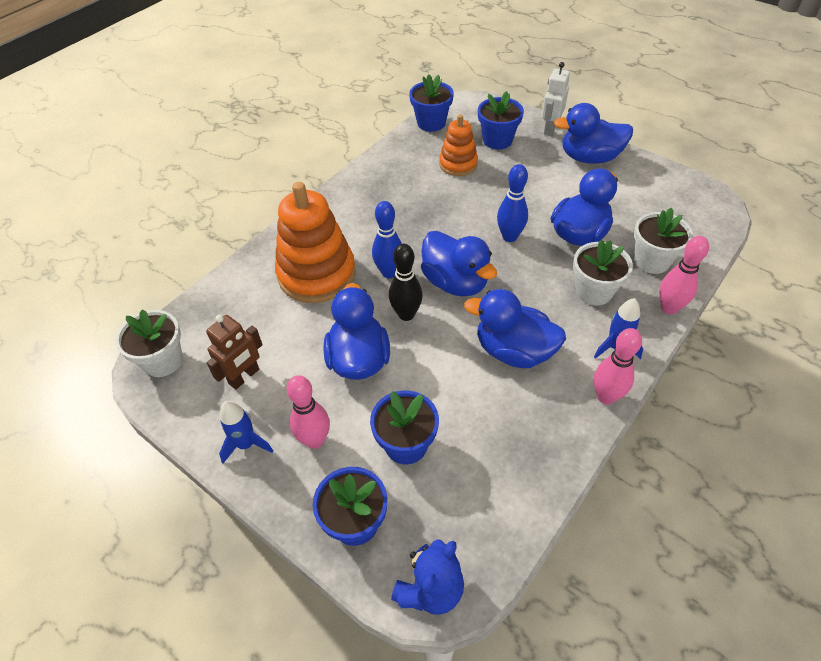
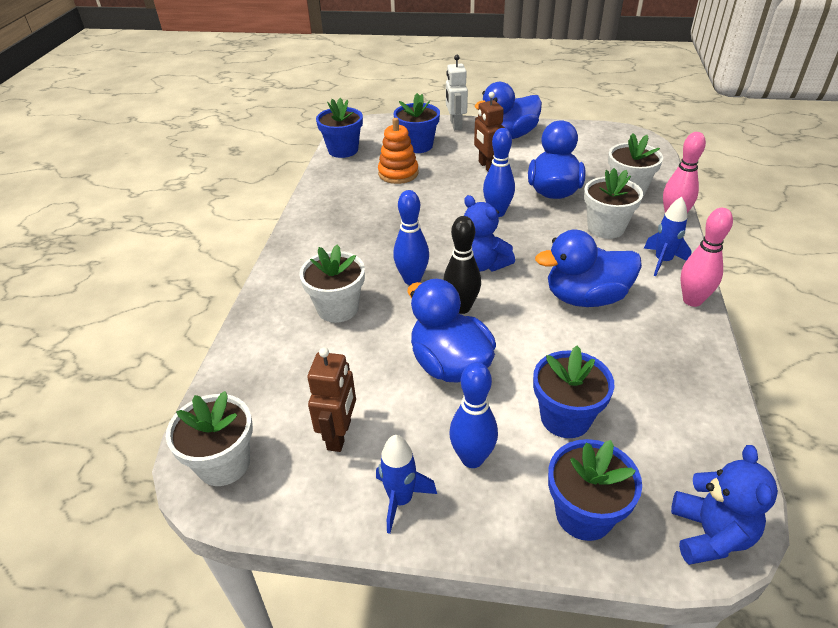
camera: 30 degrees left, 10 degrees down
(315, 440) = (472, 458): pink bowling pin -> blue bowling pin
(317, 274) = (338, 308): orange stacking toy -> white flower pot
(455, 282) = (482, 264): blue duck -> blue teddy bear
(541, 185) = (487, 167): none -> brown robot

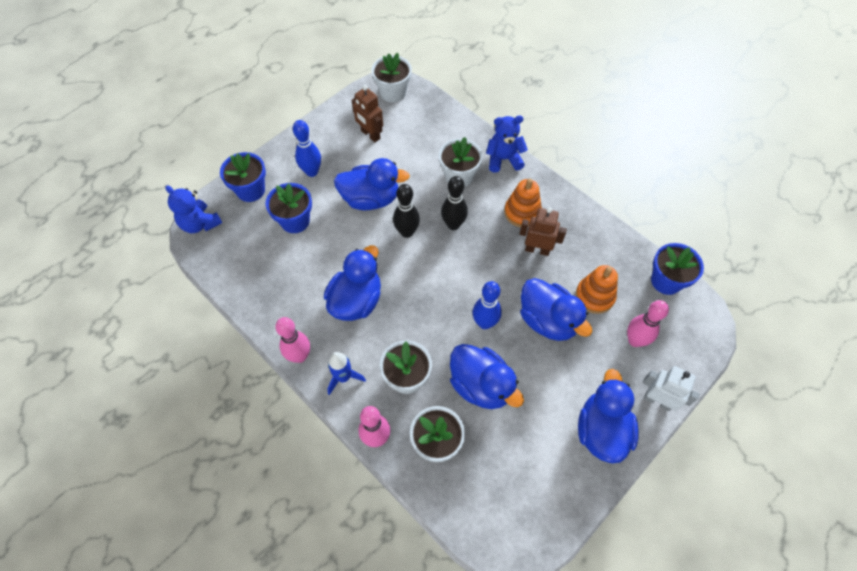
camera: 125 degrees right, 20 degrees up
(345, 243) = (522, 212): none -> orange stacking toy
(400, 500) = (318, 137): blue rocket -> none
(412, 279) = (453, 225): blue bowling pin -> black bowling pin
(417, 146) = (635, 340): blue flower pot -> pink bowling pin
(451, 185) = (548, 320): none -> blue duck
(482, 264) = (435, 270): blue teddy bear -> blue teddy bear (503, 159)
(487, 167) = (557, 367): brown robot -> brown robot (537, 249)

